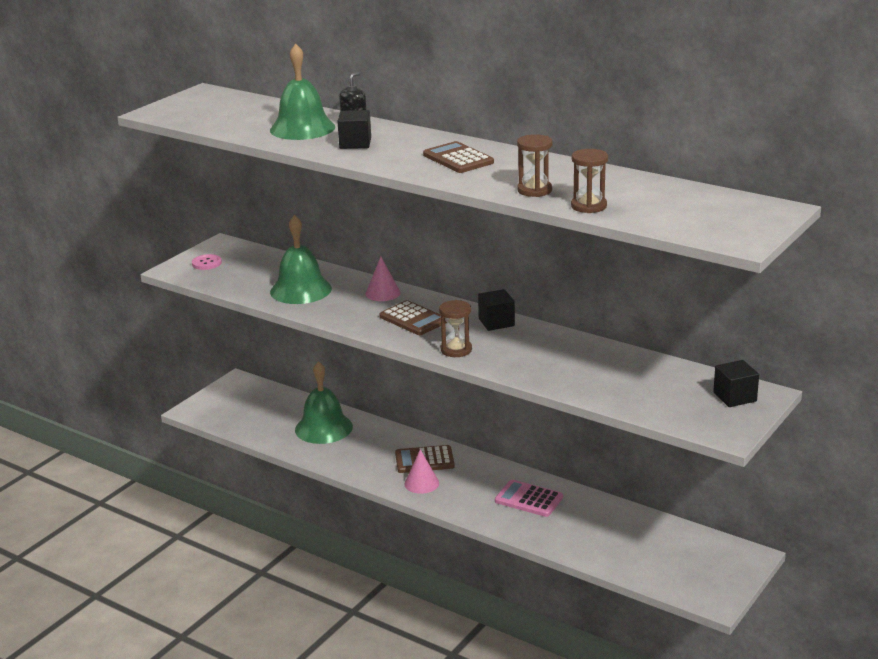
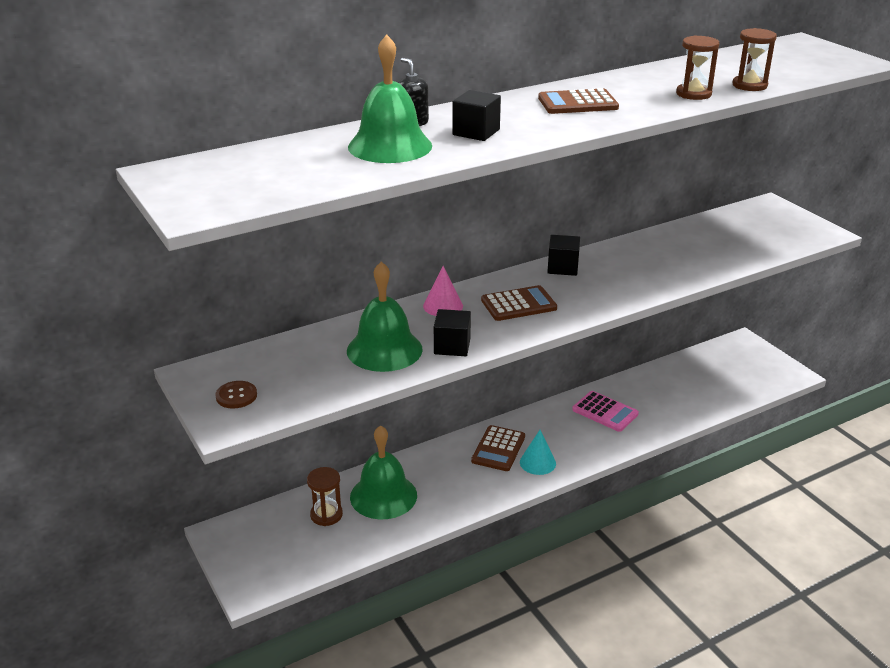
camera: 65 degrees left, 5 degrees up
(206, 263) = (236, 396): pink button -> brown button
(421, 483) = (537, 462): pink cone -> turquoise cone
(456, 350) = (603, 299): brown hourglass -> brown hourglass (326, 515)
(528, 499) = (605, 412): pink calculator -> pink calculator turned 105 degrees counterclockwise
(735, 397) = (768, 214): black cube -> black cube (452, 346)

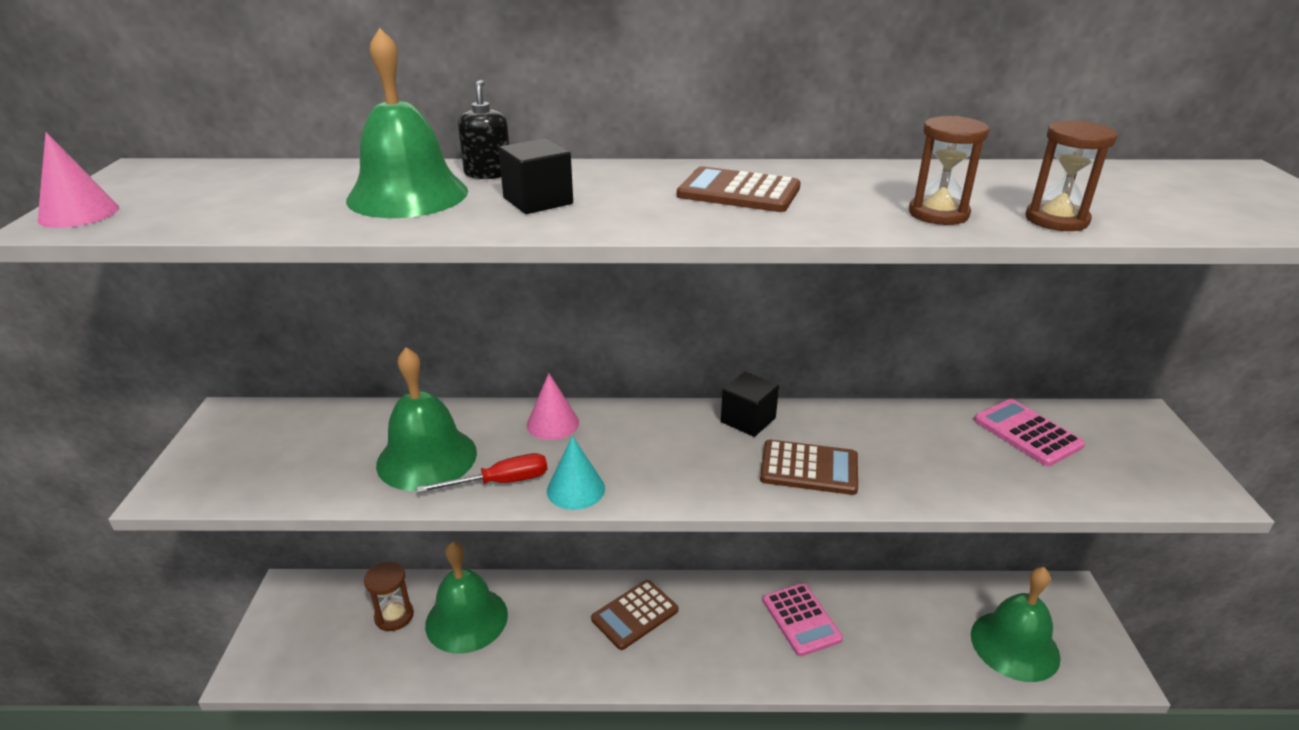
camera: 30 degrees right, 0 degrees up
(193, 205) = (79, 213): none -> pink cone
(236, 396) = (225, 458): brown button -> none
(452, 346) = (501, 482): black cube -> red screwdriver
(518, 304) = (640, 453): brown calculator -> brown calculator (809, 468)
(537, 462) = (663, 654): turquoise cone -> turquoise cone (576, 489)
(720, 229) = (1027, 433): none -> pink calculator
(733, 380) = (1014, 645): none -> green bell

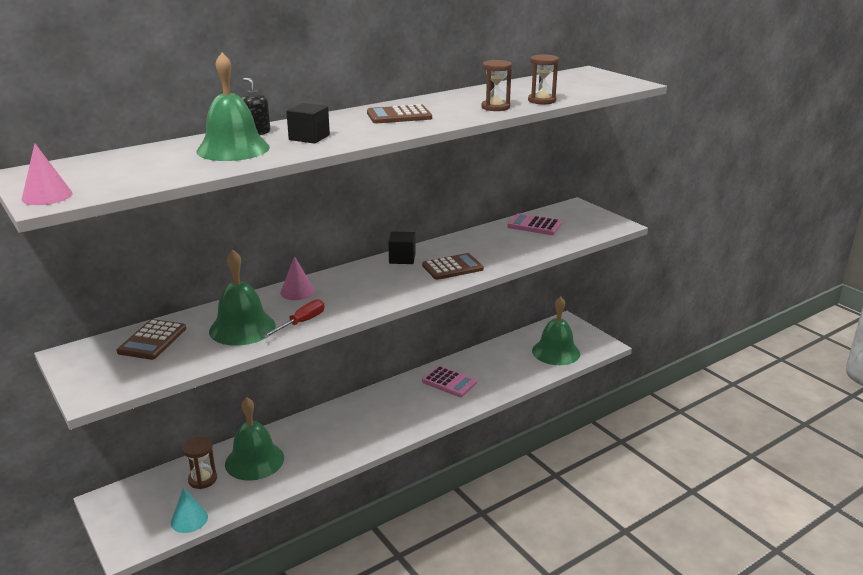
camera: 35 degrees left, 5 degrees down
(576, 489) = (346, 312): turquoise cone -> turquoise cone (189, 519)
(635, 615) = (357, 416): brown calculator -> brown calculator (152, 340)

